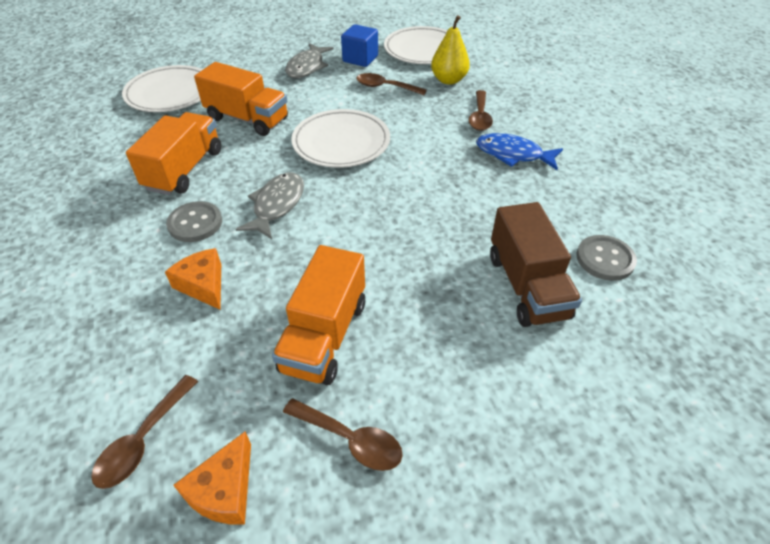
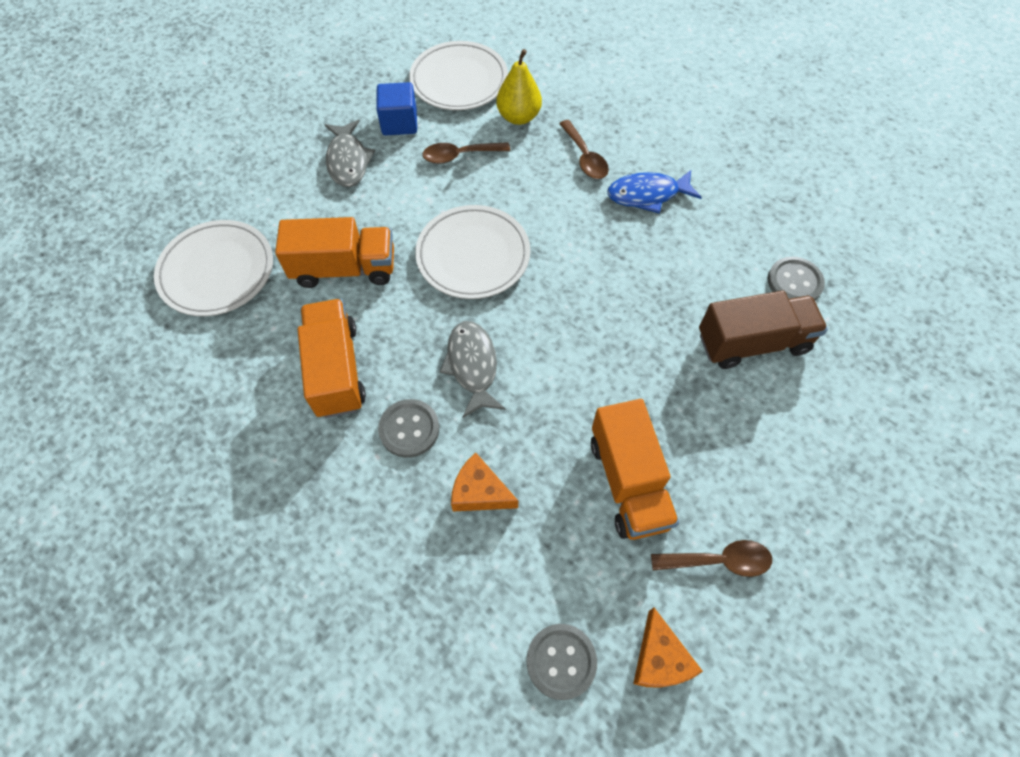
camera: 30 degrees left, 15 degrees up
(143, 440) = (561, 661): brown spoon -> grey button
(527, 286) = (752, 342): brown truck -> brown truck turned 60 degrees counterclockwise

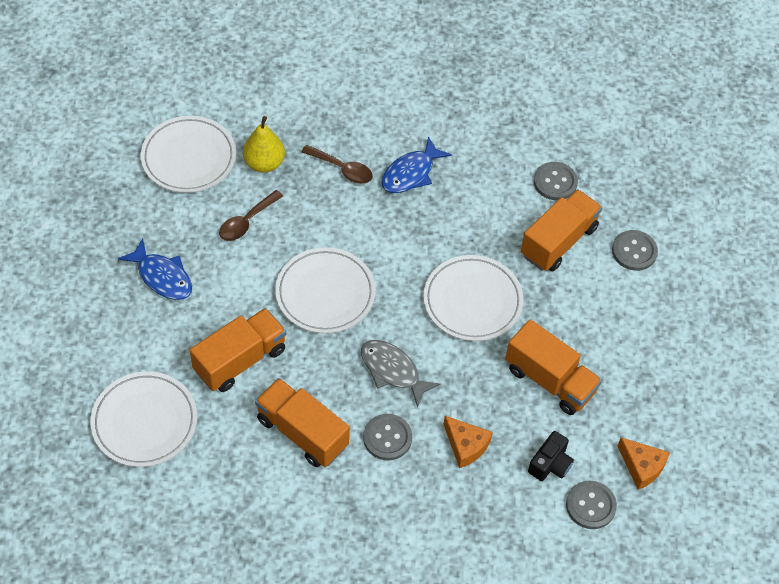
camera: 40 degrees left, 5 degrees down
(348, 161) = (162, 277): grey fish -> blue fish
(399, 123) = (174, 222): blue cube -> none
(480, 492) = (466, 446): orange cheese -> orange cheese turned 120 degrees counterclockwise
(554, 577) = (550, 464): none -> black camera
(610, 347) = (472, 301): none -> white plate
(718, 561) = (634, 391): brown spoon -> none
(752, 342) = (558, 241): brown truck -> orange truck
(835, 403) = (634, 251): none -> grey button

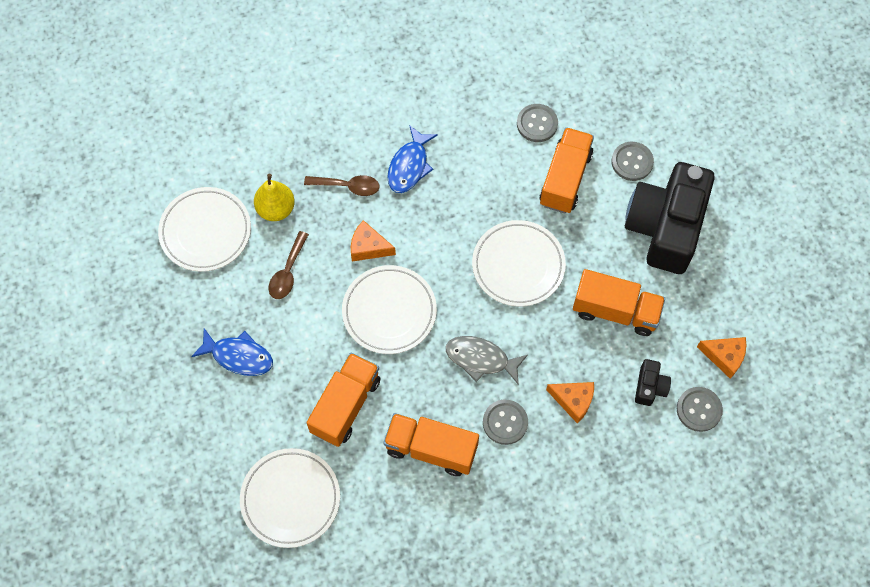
camera: 20 degrees left, 10 degrees up
(334, 229) = (368, 247): none -> orange cheese
(639, 323) = (665, 227): none -> black camera

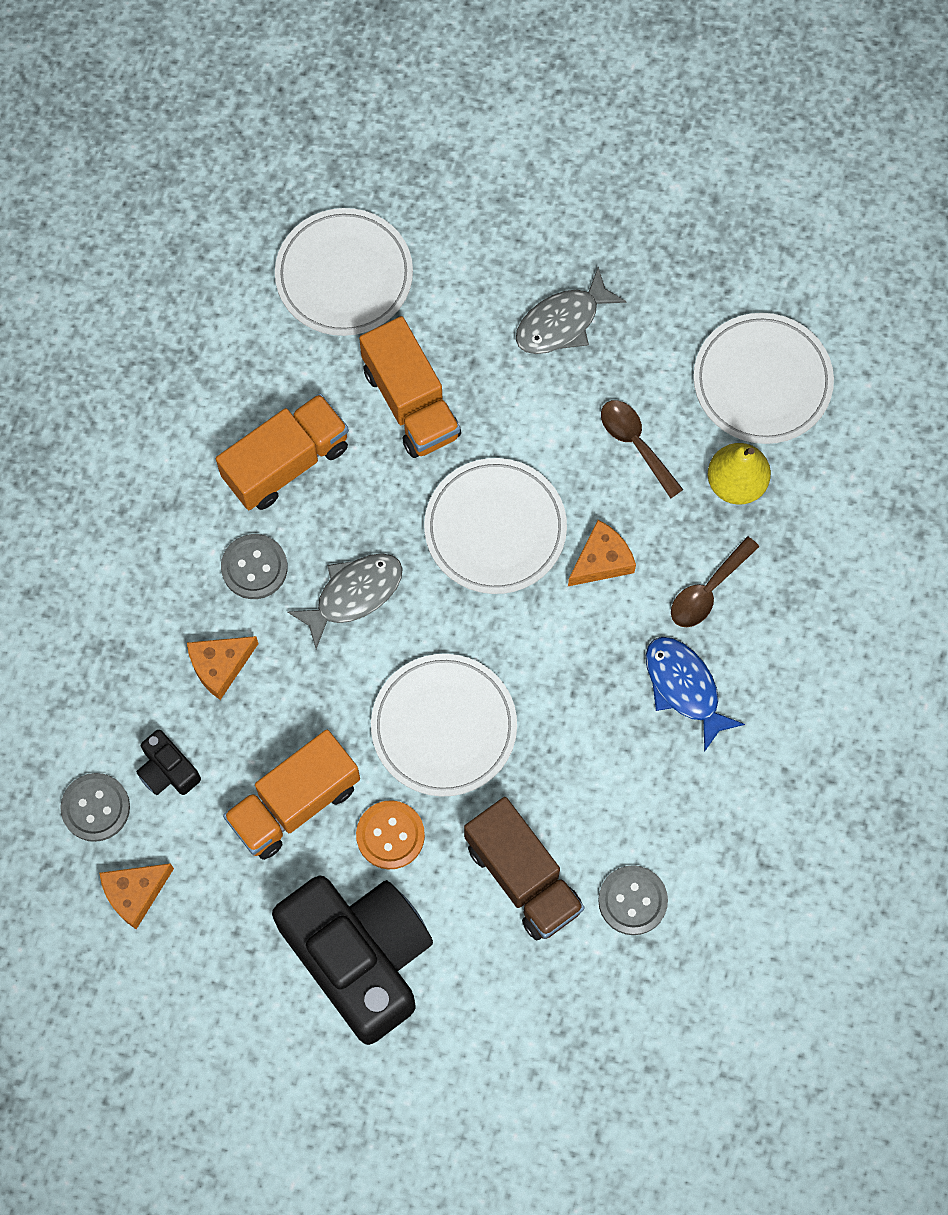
camera: 125 degrees right, 5 degrees up
(238, 356) = (562, 322): blue fish -> grey fish
(565, 179) = (523, 877): orange truck -> brown truck
(594, 253) = (390, 835): none -> orange button
(632, 162) = (485, 987): grey button -> none

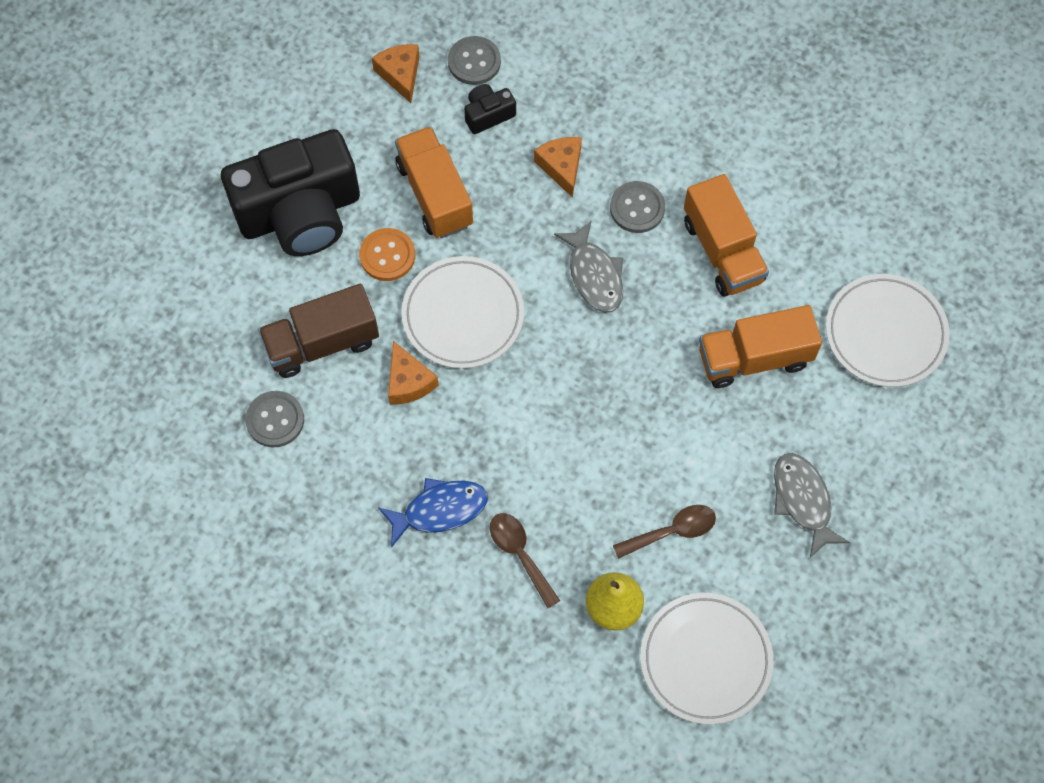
camera: 105 degrees right, 5 degrees down
(495, 528) = (622, 396): white plate -> none
(602, 560) = (571, 474): orange cheese -> orange cheese (408, 382)

